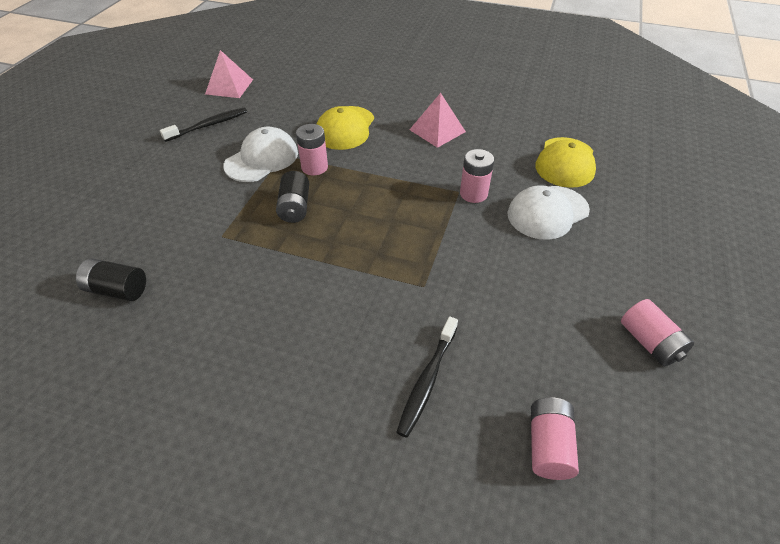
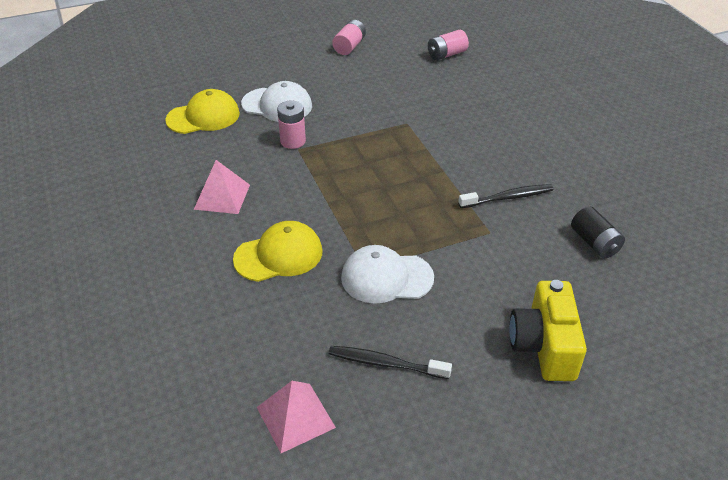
camera: 130 degrees left, 5 degrees down
(113, 188) = (544, 346): none -> yellow camera
(295, 207) = (415, 215): black battery -> none
(314, 167) = (357, 237): pink battery -> none
(427, 380) = (464, 95): black toothbrush -> black toothbrush (508, 197)

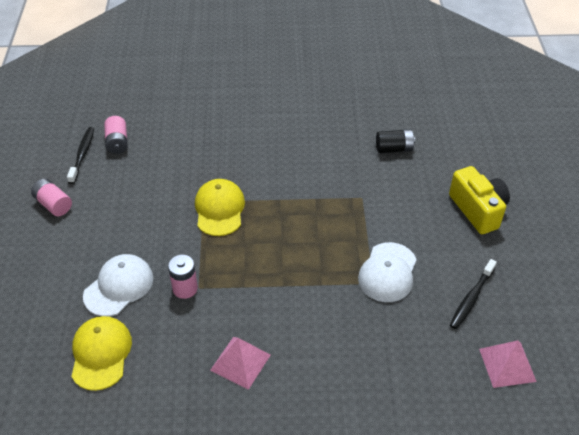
camera: 70 degrees left, 5 degrees up
(278, 255) = (337, 336): yellow cap -> yellow cap (219, 209)
(508, 197) = (328, 174): black toothbrush -> black toothbrush (82, 155)
(544, 346) = (478, 210): yellow camera -> yellow camera turned 135 degrees counterclockwise

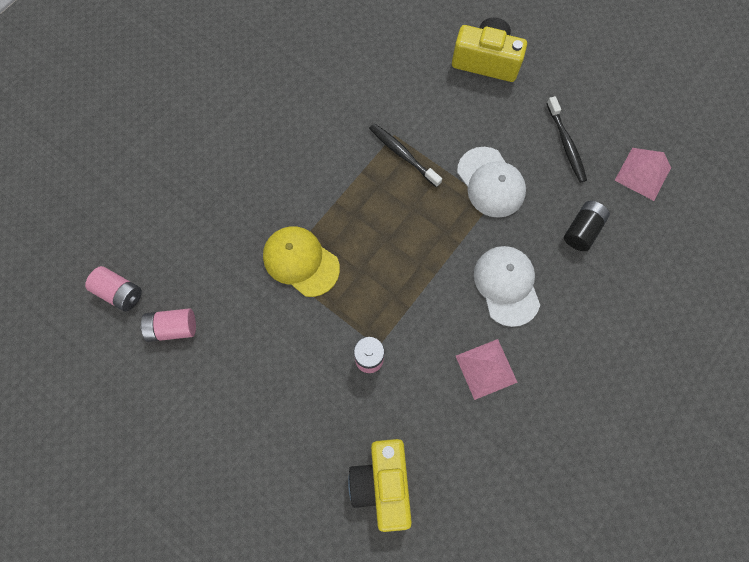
camera: 50 degrees left, 25 degrees up
(53, 204) = (152, 412): pink battery -> pink battery (173, 328)
(82, 155) = (104, 338): black toothbrush -> black toothbrush (403, 154)
(101, 354) = (382, 483): yellow cap -> yellow camera
(119, 287) = (317, 416): white cap -> white cap (506, 285)
(394, 149) = (362, 62): black battery -> black battery (582, 230)

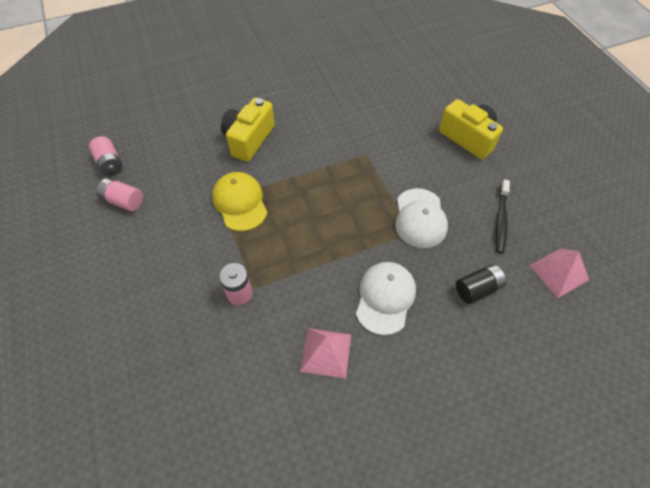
camera: 30 degrees right, 15 degrees down
(382, 483) = (181, 393): yellow camera -> yellow camera (249, 139)
(403, 154) = (363, 169): black toothbrush -> none

